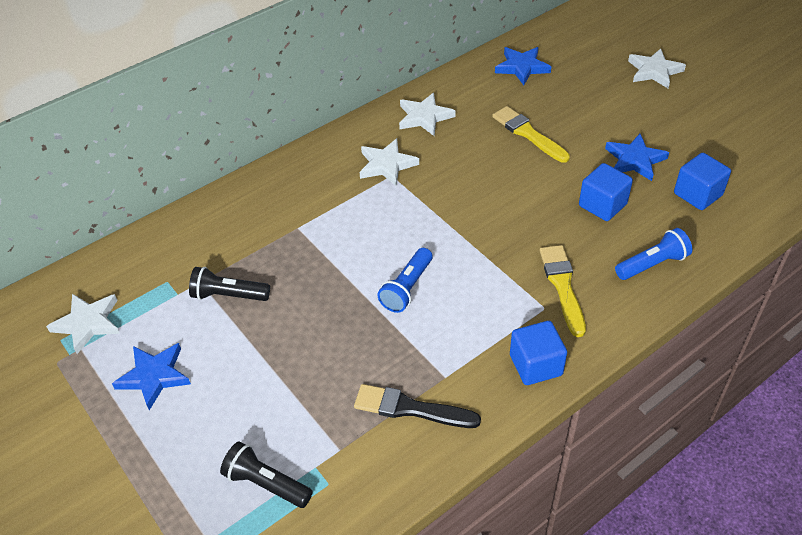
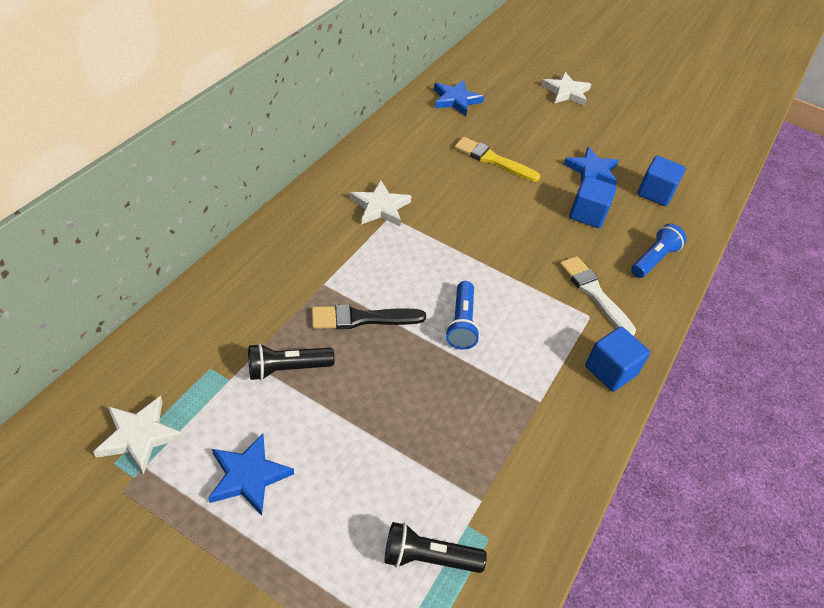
camera: 30 degrees left, 0 degrees up
(410, 408) = (525, 440): black brush -> black brush (362, 319)
(424, 117) = (392, 156): white star -> none
(562, 286) = (594, 293): yellow brush -> white brush

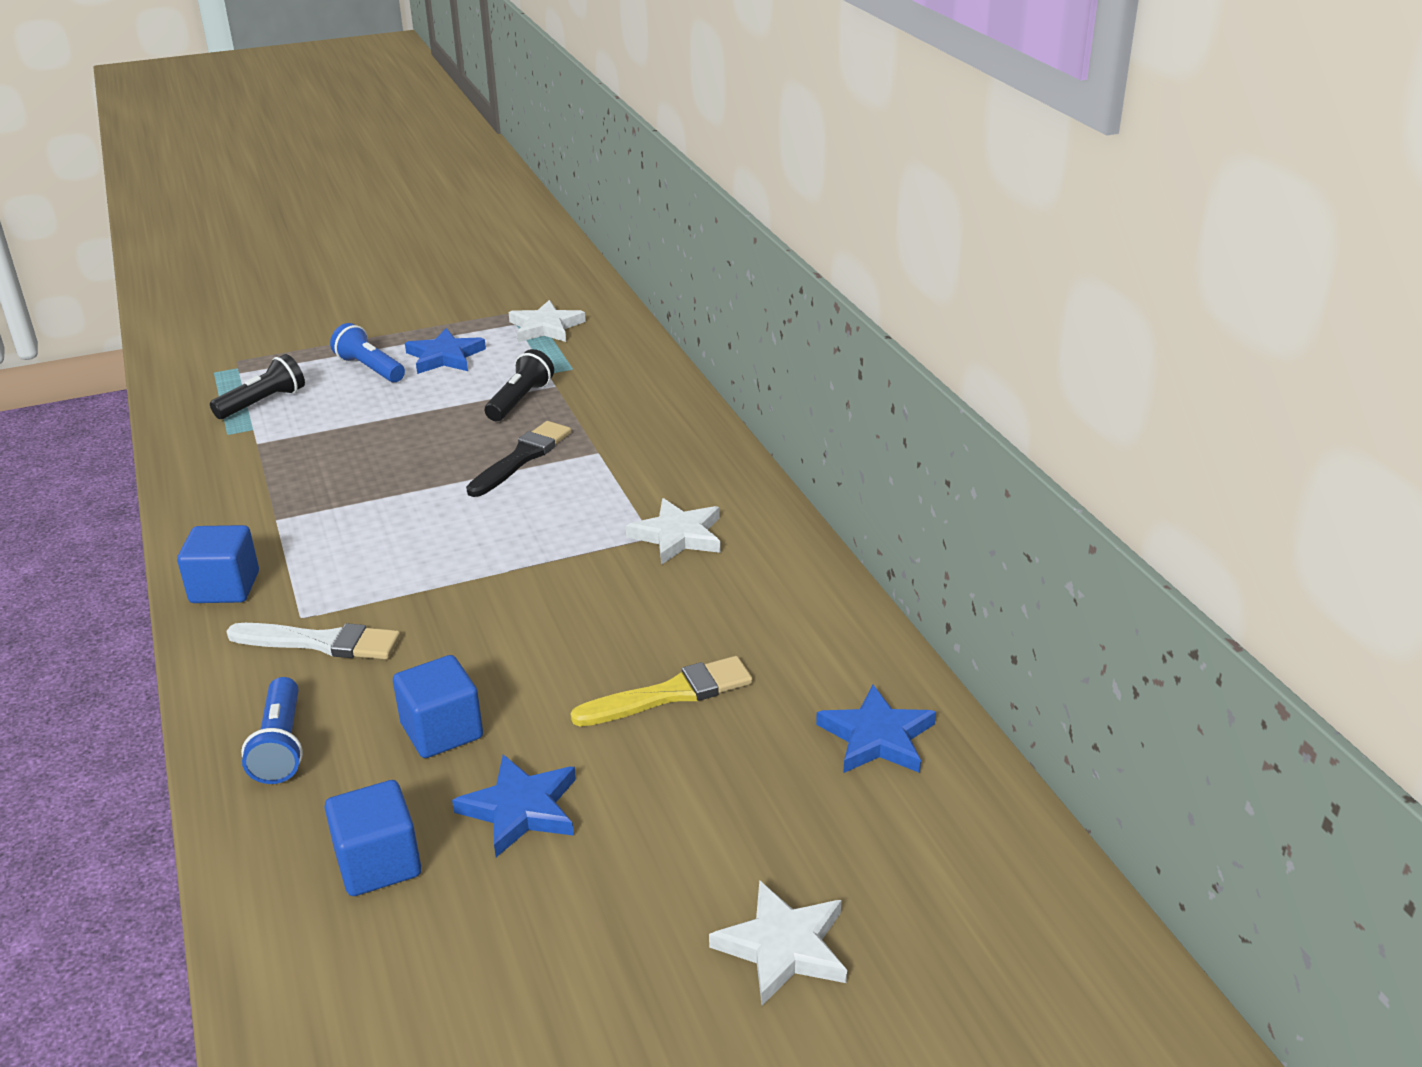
camera: 135 degrees right, 15 degrees down
(461, 323) = (429, 515): blue flashlight -> blue flashlight (369, 368)

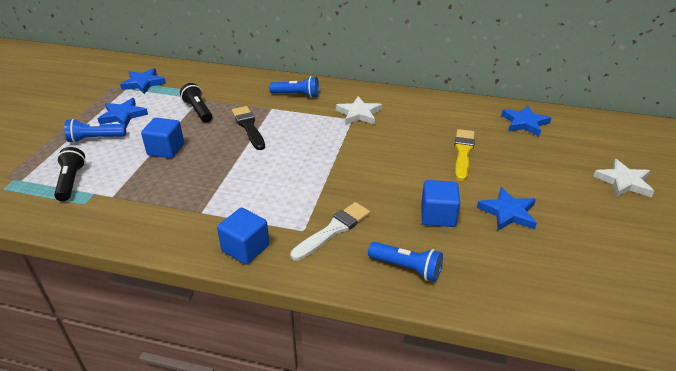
camera: 55 degrees left, 5 degrees up
(378, 863) = (517, 263): blue cube -> blue cube (166, 149)
(545, 327) = (143, 83): white star -> blue star
(667, 455) = (297, 95): none -> blue flashlight

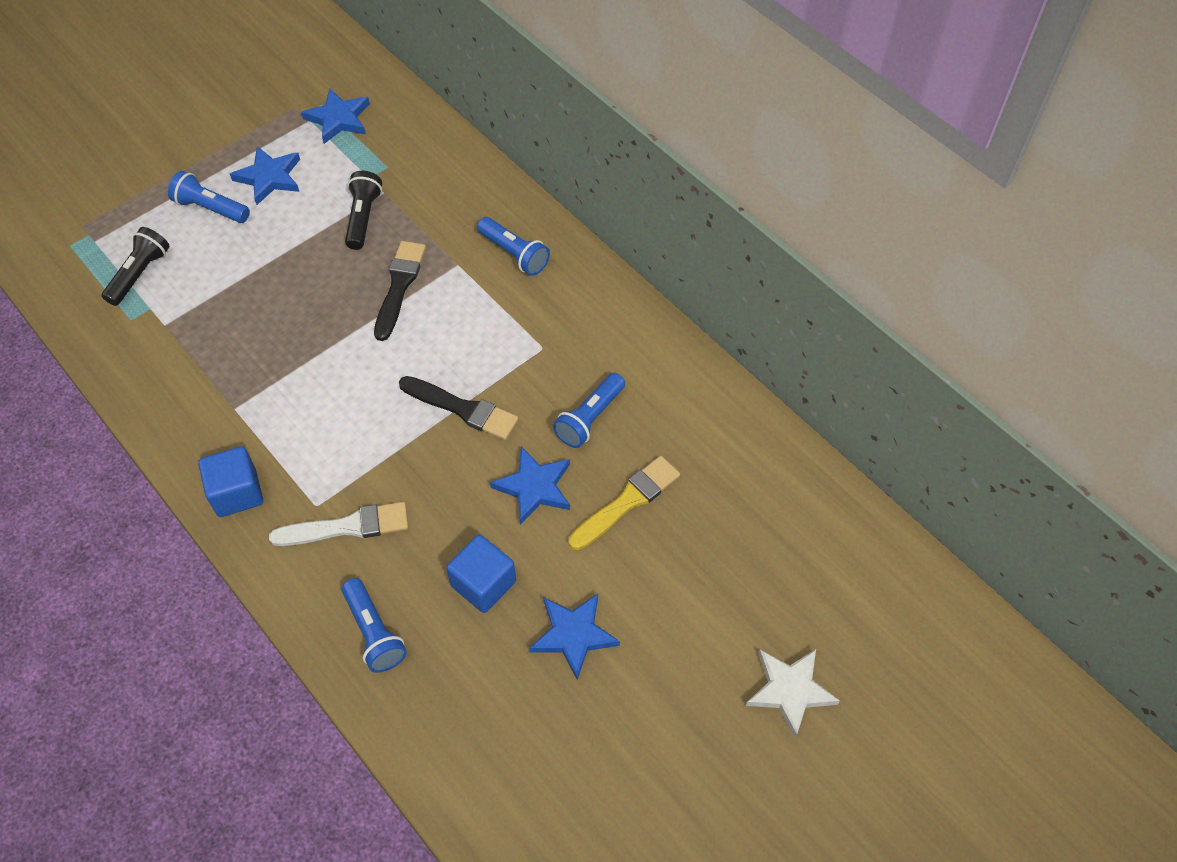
camera: 35 degrees right, 20 degrees up
(166, 149) = (272, 275): blue cube -> none
(339, 156) = (463, 409): none -> black brush
(359, 114) = (562, 342): white star -> none
(406, 133) = (589, 418): none -> blue flashlight
(524, 123) = (781, 499): blue star -> blue star (534, 487)

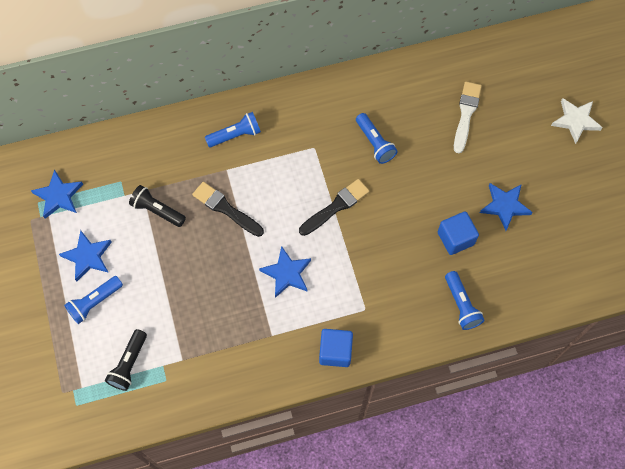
camera: 65 degrees left, 10 degrees up
(140, 274) = (129, 364): black flashlight -> black flashlight turned 120 degrees counterclockwise
(347, 526) = (387, 297): white brush -> white brush (466, 114)
(374, 633) = (461, 305): blue flashlight -> blue flashlight turned 75 degrees clockwise
(534, 487) = (407, 189): blue star -> blue star (287, 273)
(627, 501) = (437, 147): yellow brush -> none

